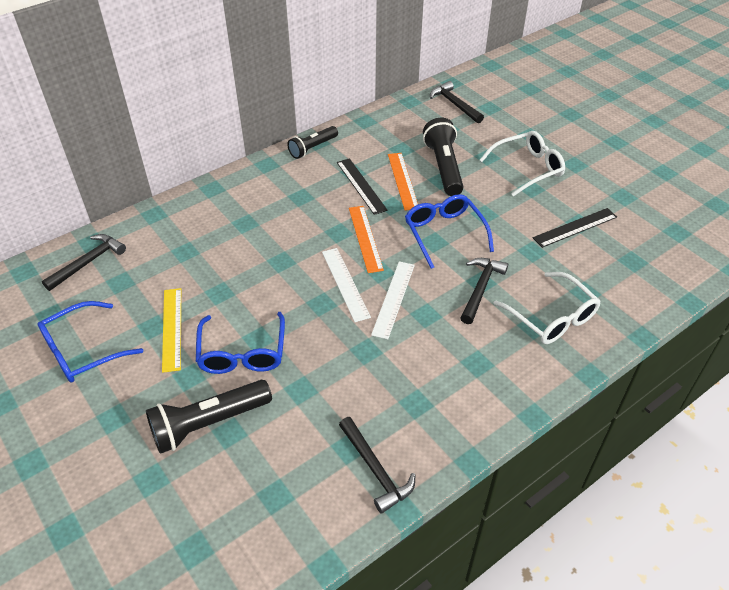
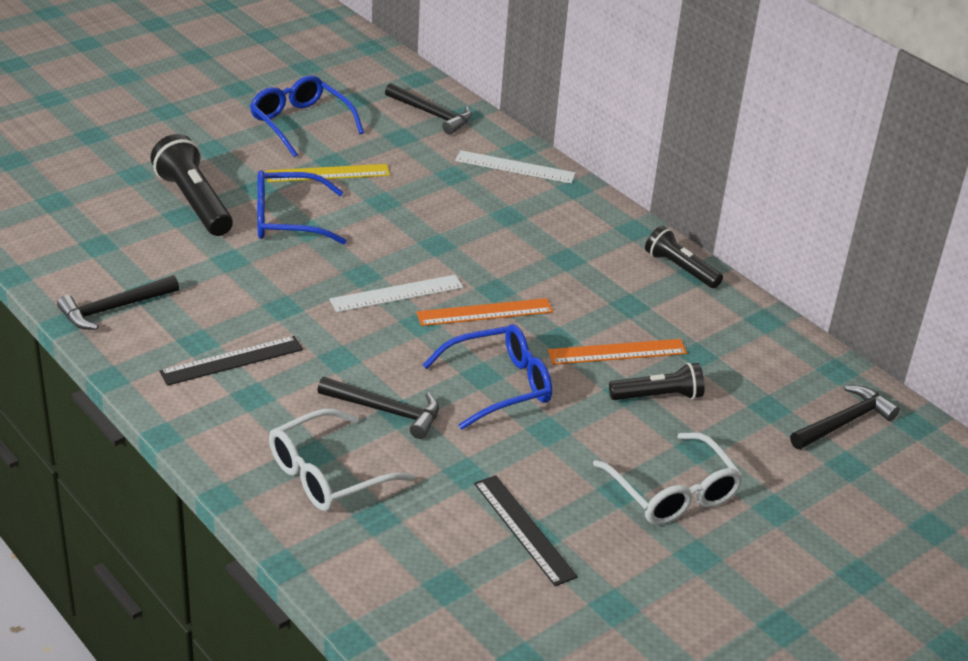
camera: 85 degrees right, 10 degrees down
(361, 186) = (598, 311): black ruler -> black ruler (232, 360)
(393, 299) = (368, 332): white ruler -> white ruler (515, 167)
(443, 167) = (658, 396): black flashlight -> black flashlight, size x0.64

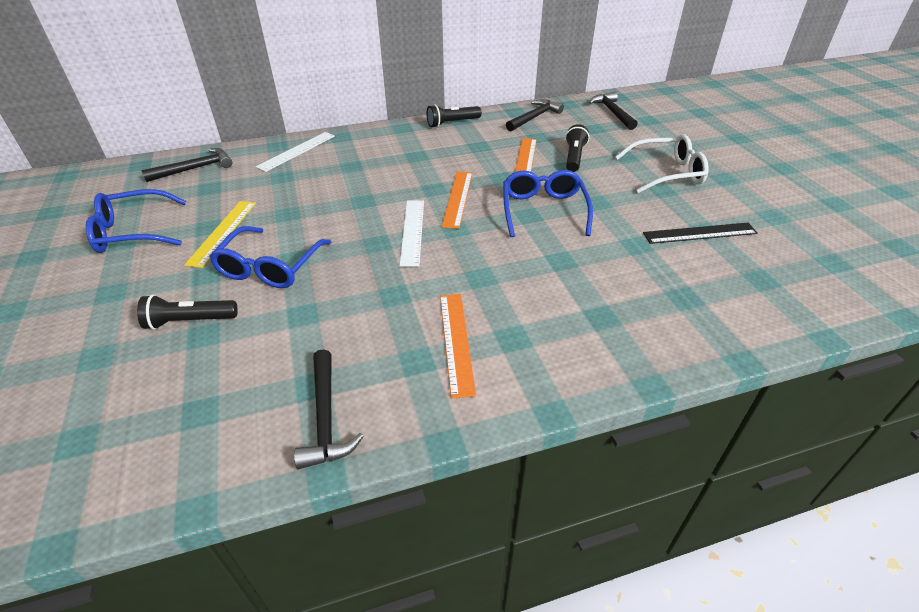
camera: 65 degrees left, 5 degrees up
(194, 202) = (190, 321): black flashlight -> black flashlight, size x0.64
(232, 360) = (456, 342): black ruler -> orange ruler
(328, 474) = (629, 313): white glasses -> none
(386, 411) = (557, 266): black hammer -> black hammer (534, 117)

